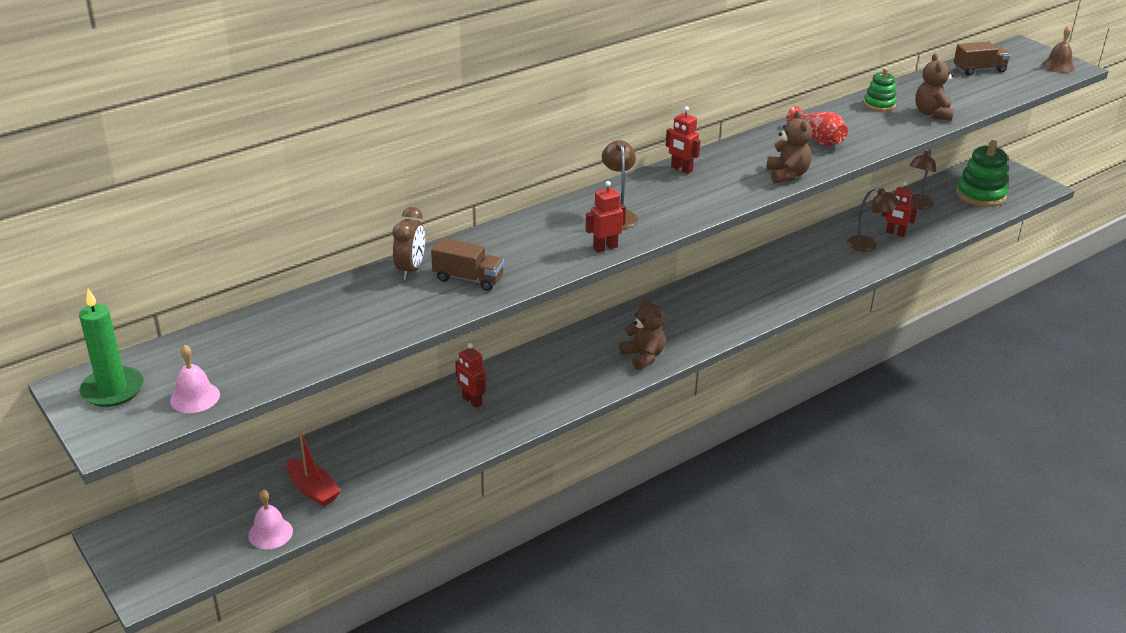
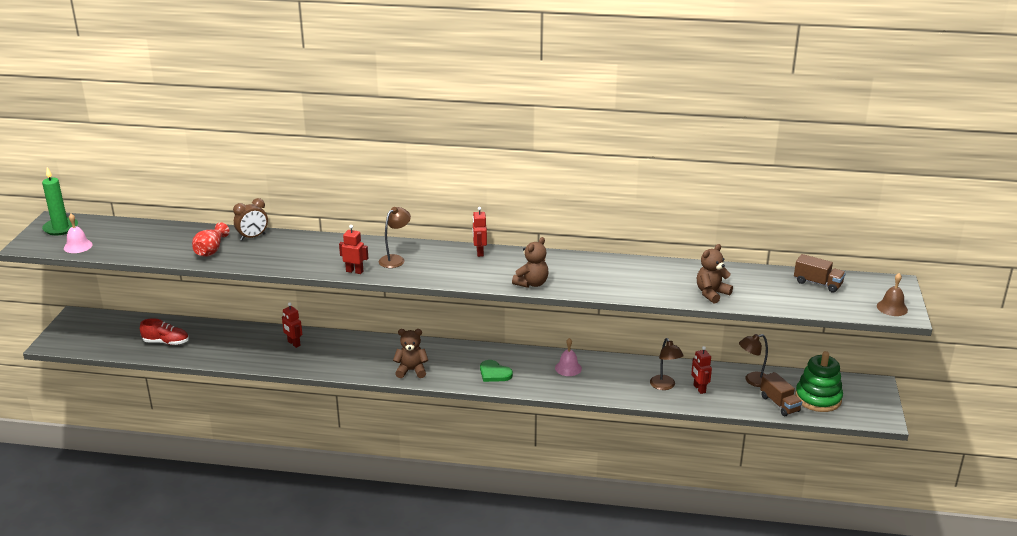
camera: 45 degrees right, 5 degrees down
(270, 533) = (122, 350): pink bell -> pink bell (568, 368)
(313, 490) = (166, 342): red boat -> red shoe
(468, 278) = (266, 253): brown truck -> brown truck (779, 404)
(472, 401) = (293, 343): red robot -> red robot turned 45 degrees counterclockwise
(643, 356) = (411, 370): brown teddy bear -> brown teddy bear turned 105 degrees counterclockwise
(720, 314) = (494, 373): none -> green heart
(818, 139) = (597, 273): red vase -> red vase (211, 250)
(879, 104) = (687, 272): green stacking toy -> none

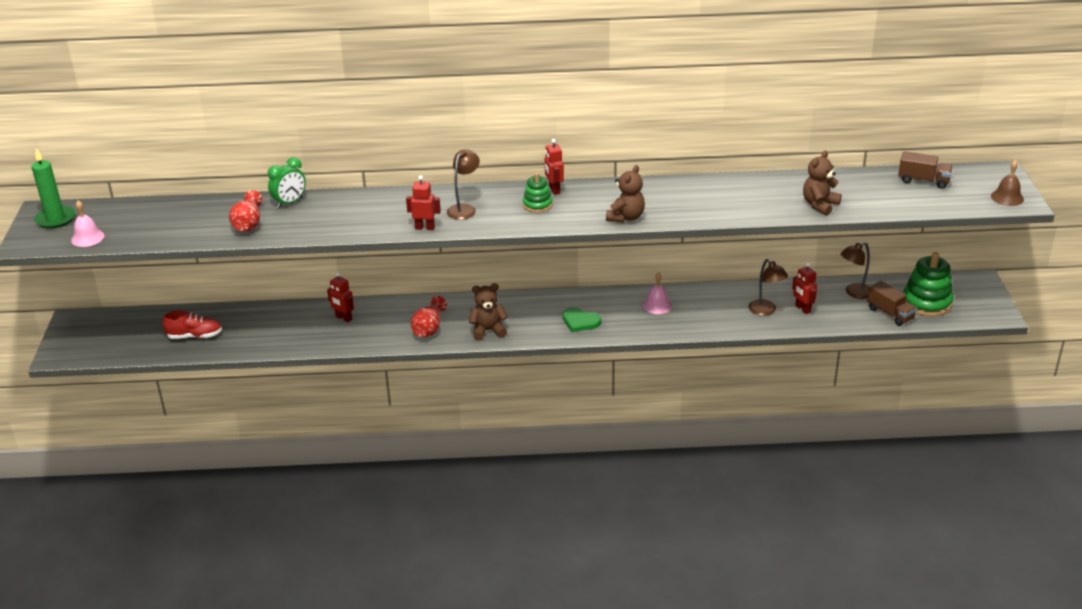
camera: 10 degrees left, 5 degrees up
(253, 237) = (289, 202): brown clock -> green clock
(362, 362) = (429, 328): none -> red vase
(459, 263) = (537, 205): none -> green stacking toy

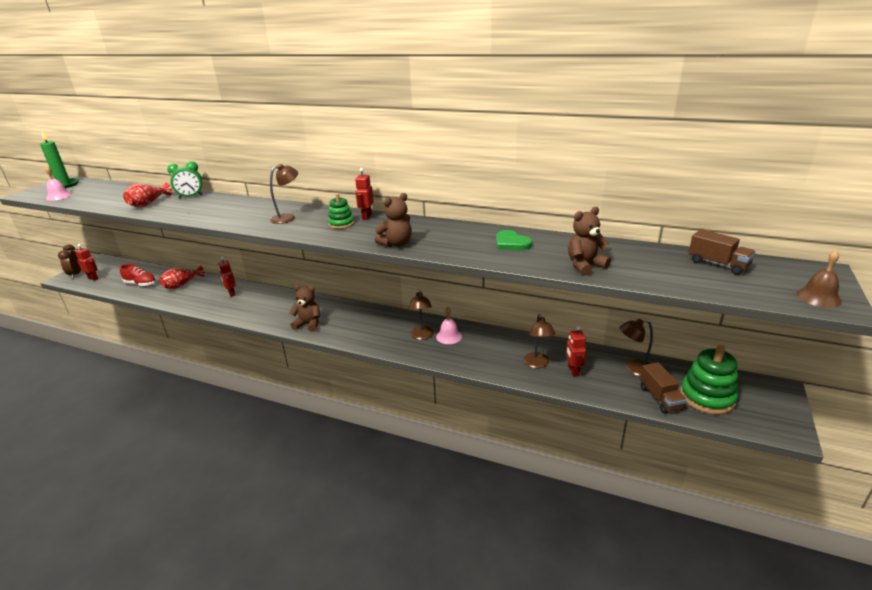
camera: 25 degrees right, 5 degrees down
(68, 346) = (76, 274): none -> brown clock
(425, 228) = (244, 224): red robot -> red robot (93, 278)
(429, 328) = (273, 313): red vase -> red vase (182, 285)
(580, 321) = (379, 334): green heart -> green heart (511, 243)
(628, 312) = (422, 336): none -> brown lamp

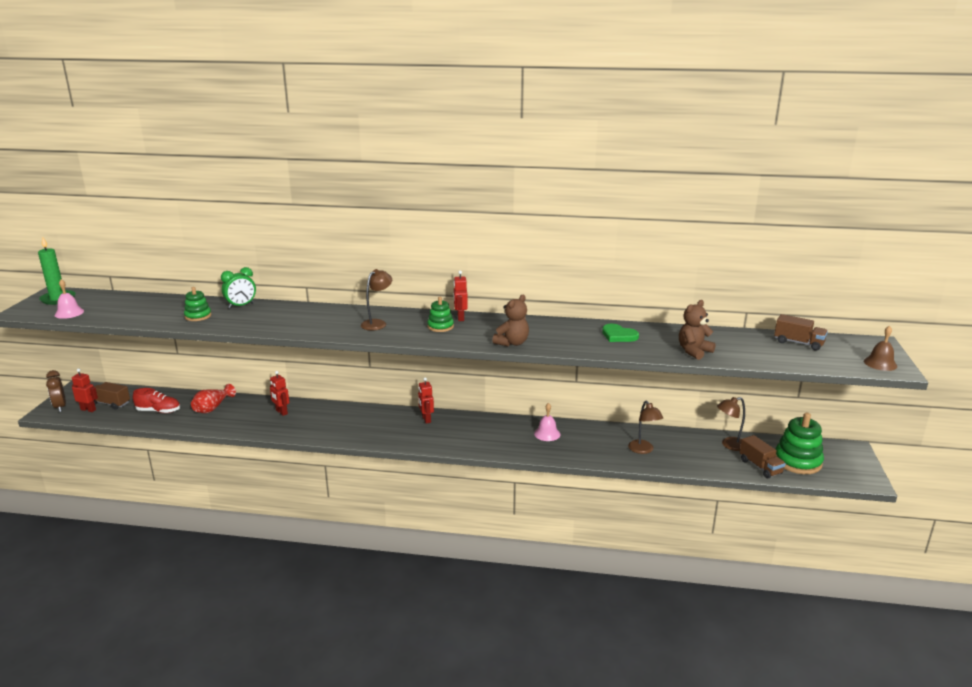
camera: 15 degrees left, 5 degrees down
(112, 275) = (110, 403): none -> brown truck
(148, 203) = (198, 316): red vase -> green stacking toy
(308, 324) = (393, 436): brown teddy bear -> none
(422, 336) = (520, 436): brown lamp -> none
(573, 371) = (678, 452): red robot -> red robot (426, 419)

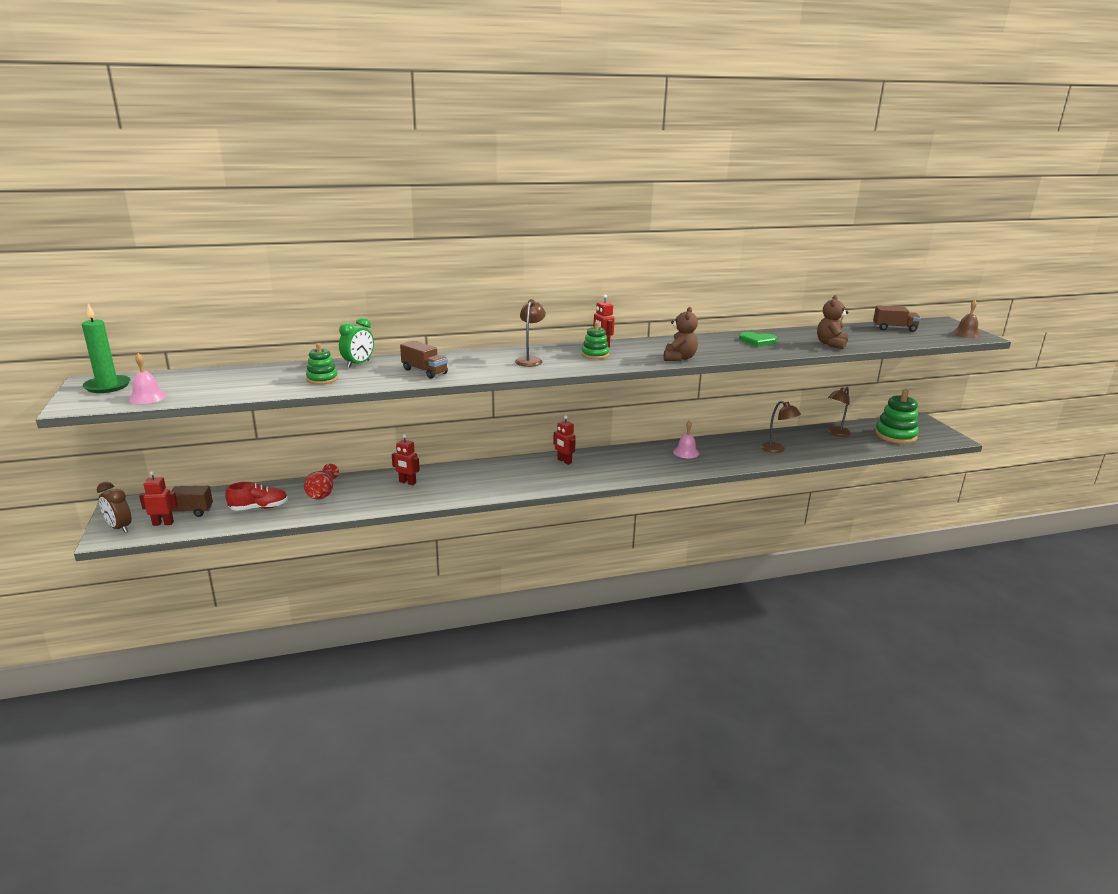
camera: 25 degrees left, 0 degrees up
(760, 467) = (874, 444): brown truck -> brown truck (424, 371)

